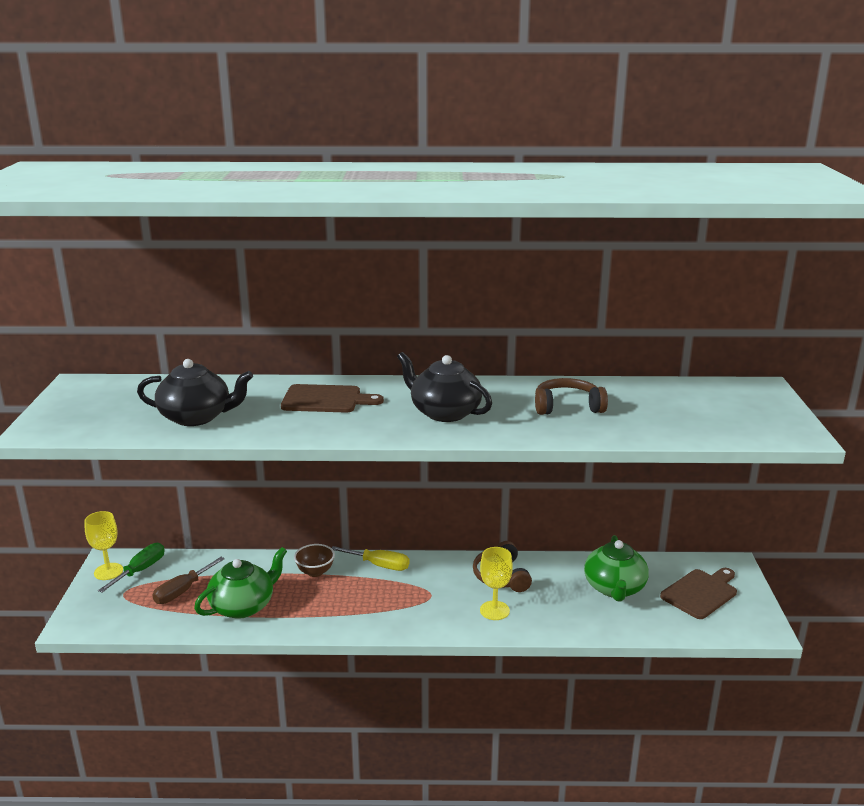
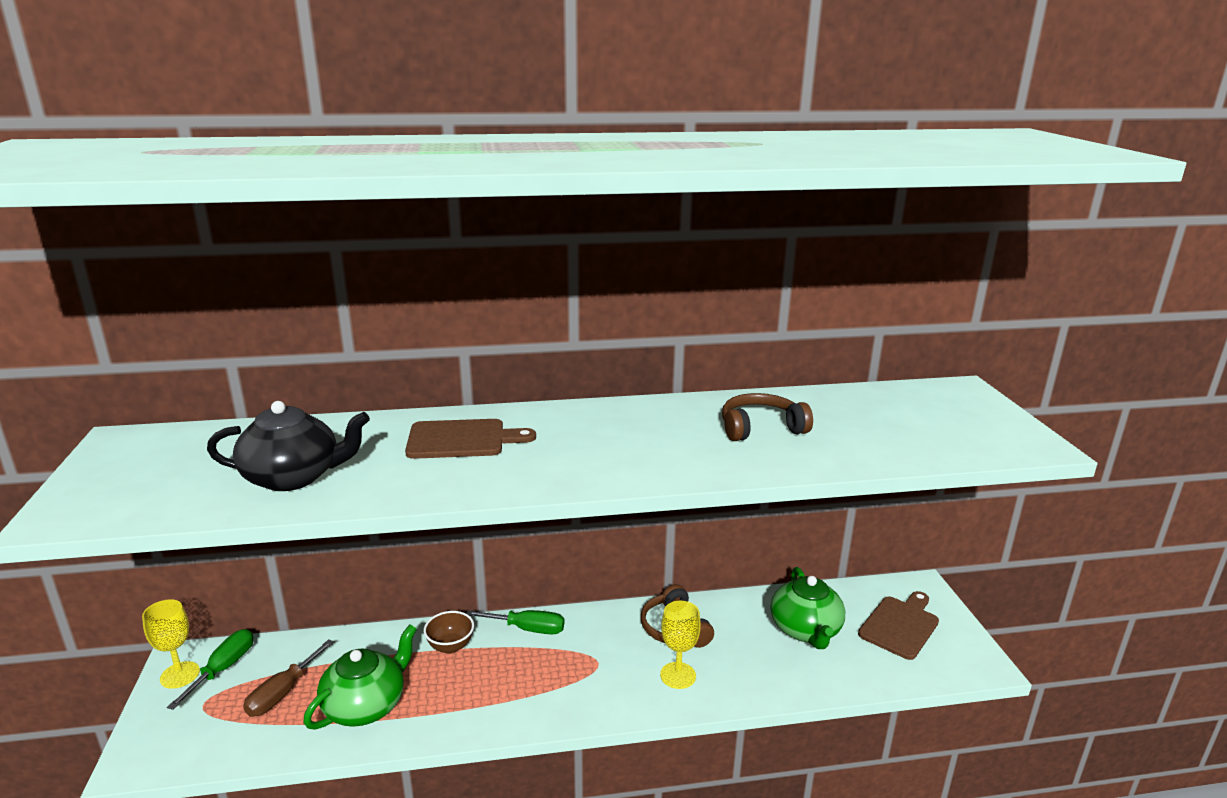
camera: 10 degrees left, 0 degrees up
(379, 565) = (527, 629): yellow screwdriver -> green screwdriver
(444, 412) = (617, 447): black teapot -> none

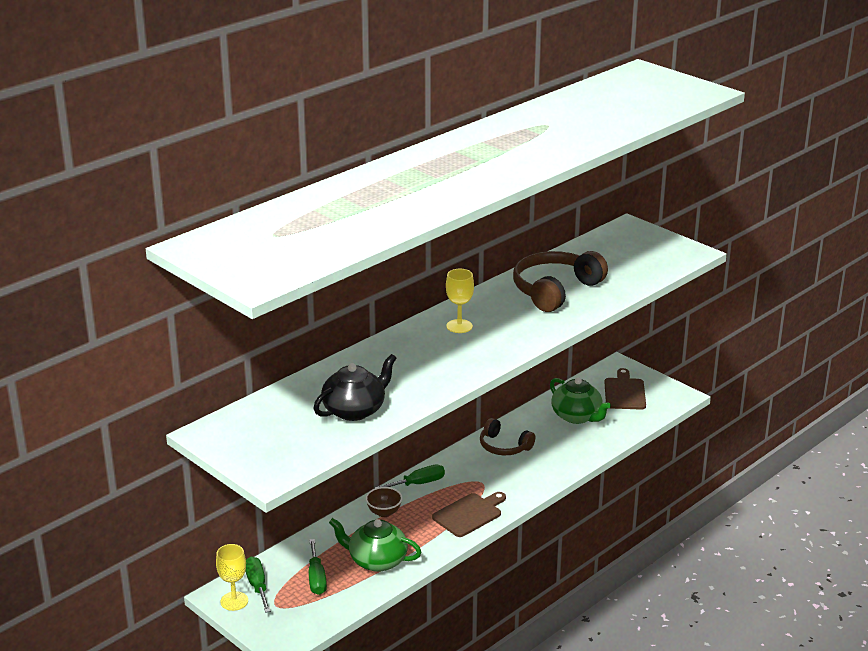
camera: 35 degrees left, 5 degrees up
(282, 693) = (316, 578): brown screwdriver -> green screwdriver
(366, 705) = (376, 560): green teapot -> green teapot turned 75 degrees counterclockwise
(462, 440) = (408, 356): brown cutting board -> brown cutting board (469, 514)
(678, 675) = (532, 469): yellow goblet -> yellow goblet (459, 326)
(760, 428) = (555, 290): brown headphones -> brown headphones, size x1.65

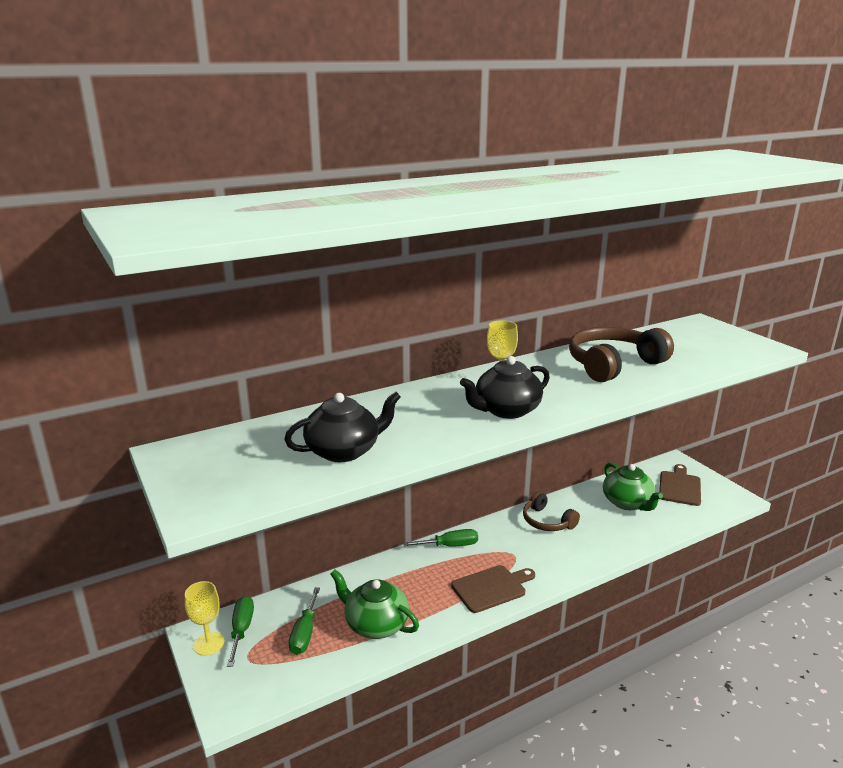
camera: 15 degrees right, 5 degrees down
(384, 512) = (405, 570): brown bowl -> none
(474, 352) = (506, 410): none -> black teapot

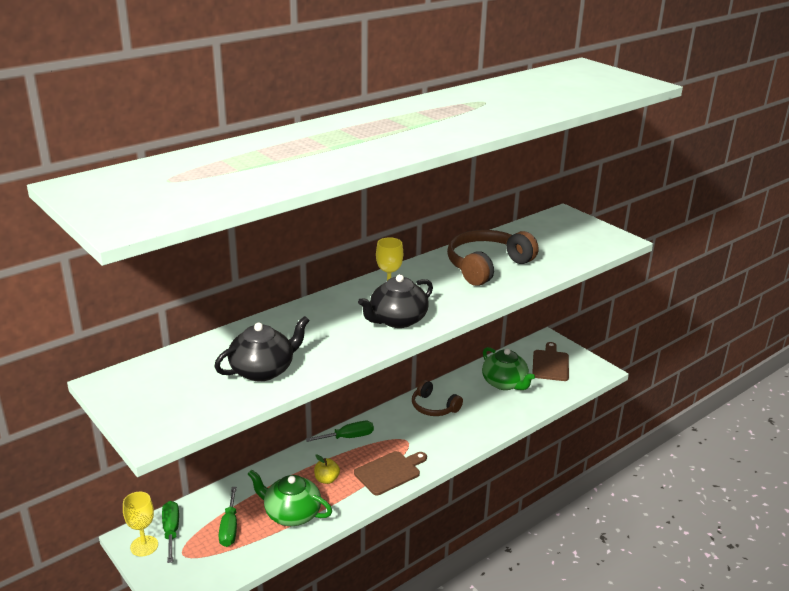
camera: 10 degrees left, 5 degrees up
(420, 589) = (326, 479): none -> yellow apple

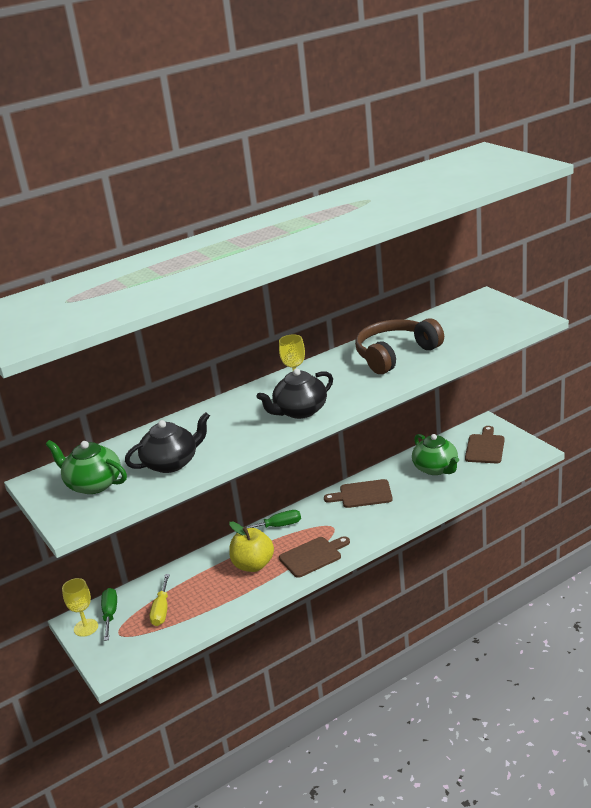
camera: 10 degrees right, 0 degrees up
(229, 528) = (161, 610): green screwdriver -> yellow screwdriver
(291, 514) = (218, 596): green teapot -> green teapot (93, 484)
(326, 479) = (253, 565): yellow apple -> yellow apple, size x1.85
(434, 407) = (362, 494): brown headphones -> brown cutting board

